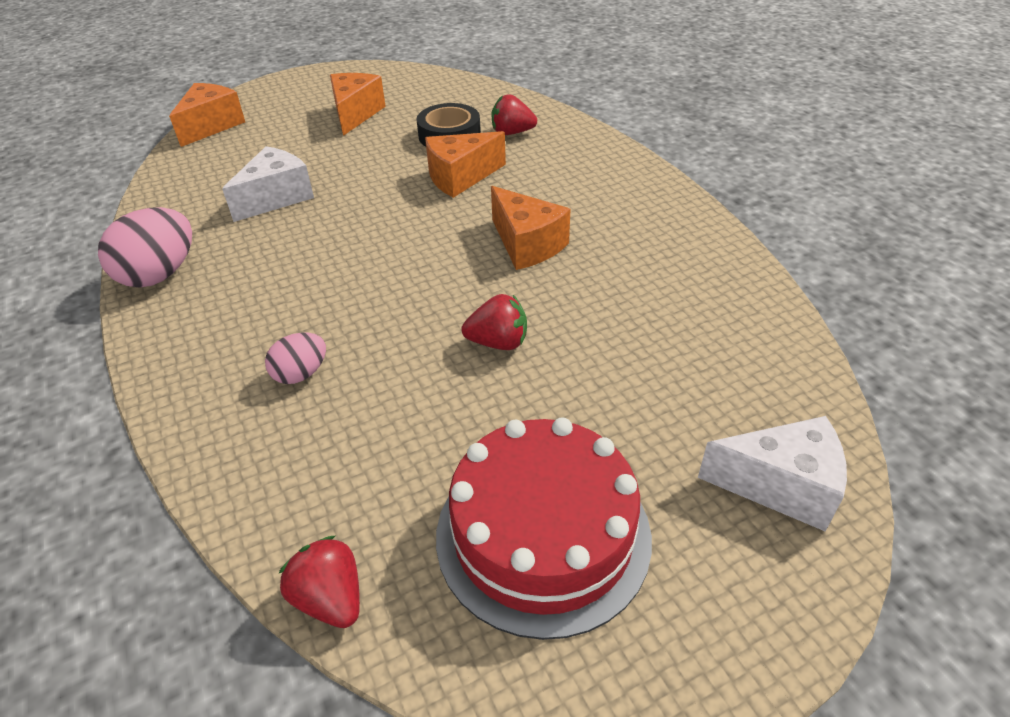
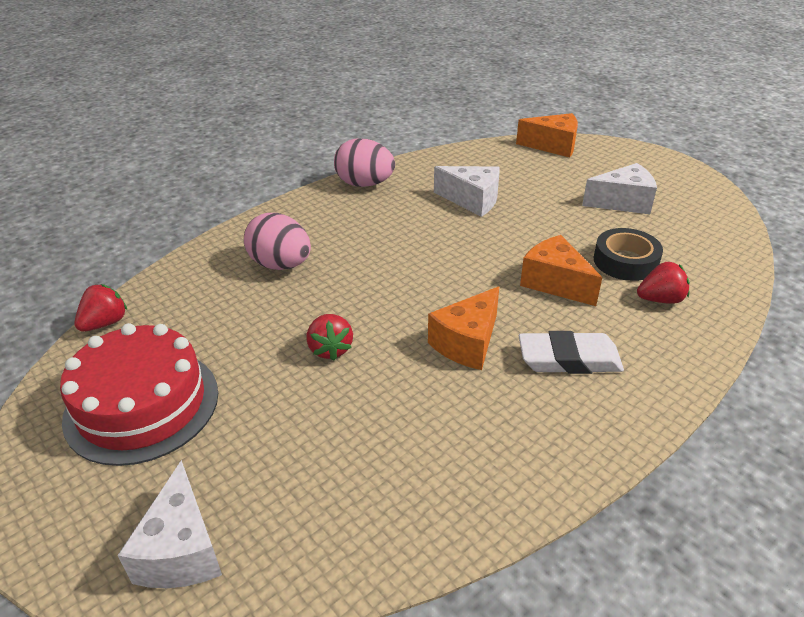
camera: 75 degrees right, 5 degrees down
(301, 374) = (281, 265): pink egg -> pink egg, size x1.74
(355, 114) = (623, 202): orange cheese -> white cheese
(512, 133) = (660, 299): red strawberry -> red strawberry turned 90 degrees clockwise
(570, 193) = (569, 359): none -> white eraser

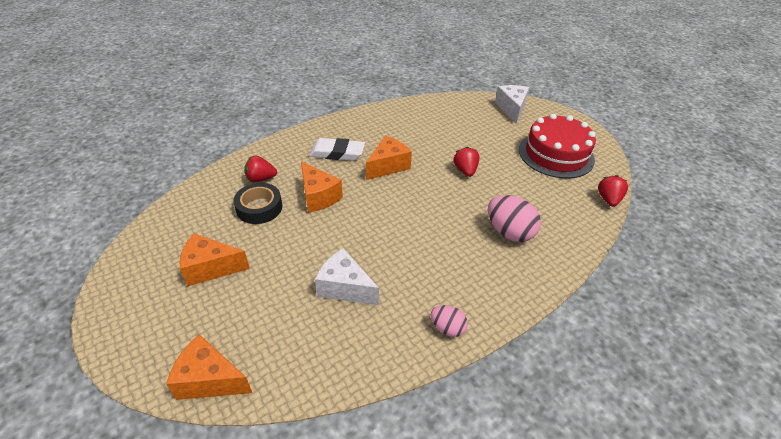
camera: 175 degrees left, 5 degrees up
(105, 323) = (608, 199): red strawberry -> red strawberry turned 150 degrees clockwise
(364, 184) = (447, 328): pink egg -> pink egg, size x0.57
(623, 202) = (211, 268): white cheese -> orange cheese

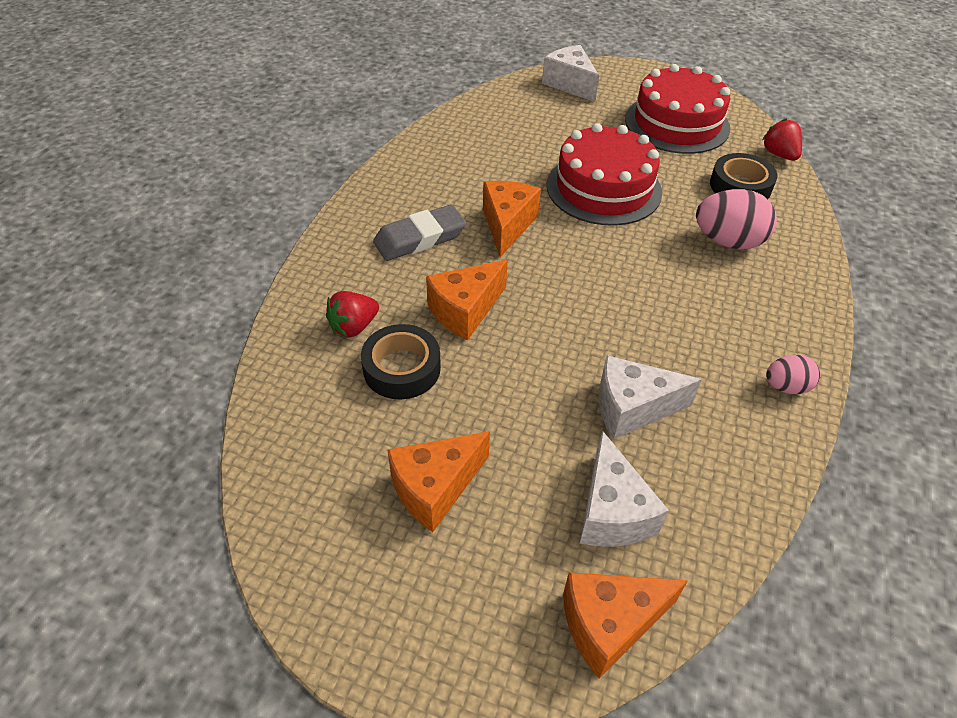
camera: 35 degrees left, 5 degrees up
(274, 330) = (611, 512): none -> white cheese
(318, 197) = (465, 311): orange cheese -> orange cheese turned 120 degrees clockwise
(337, 153) = (420, 238): white eraser -> grey eraser
(465, 170) = (603, 188): red strawberry -> red cake
(556, 206) = (740, 186): none -> black tape

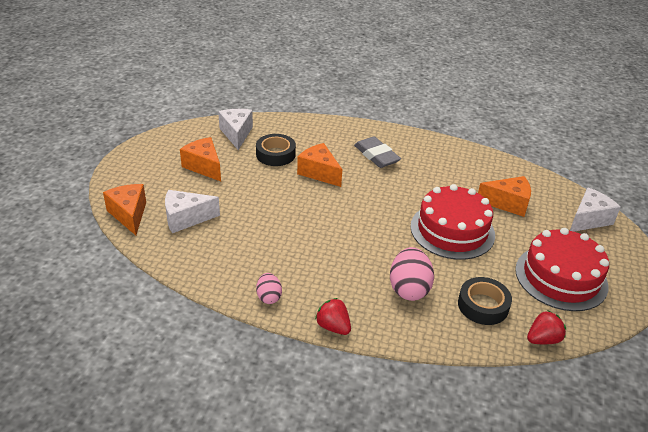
camera: 85 degrees right, 10 degrees down
(354, 327) = (302, 139): red strawberry -> red strawberry (333, 327)
(507, 225) = (398, 187): orange cheese -> orange cheese (508, 203)
(632, 408) = (251, 230): white cheese -> white cheese (236, 134)

